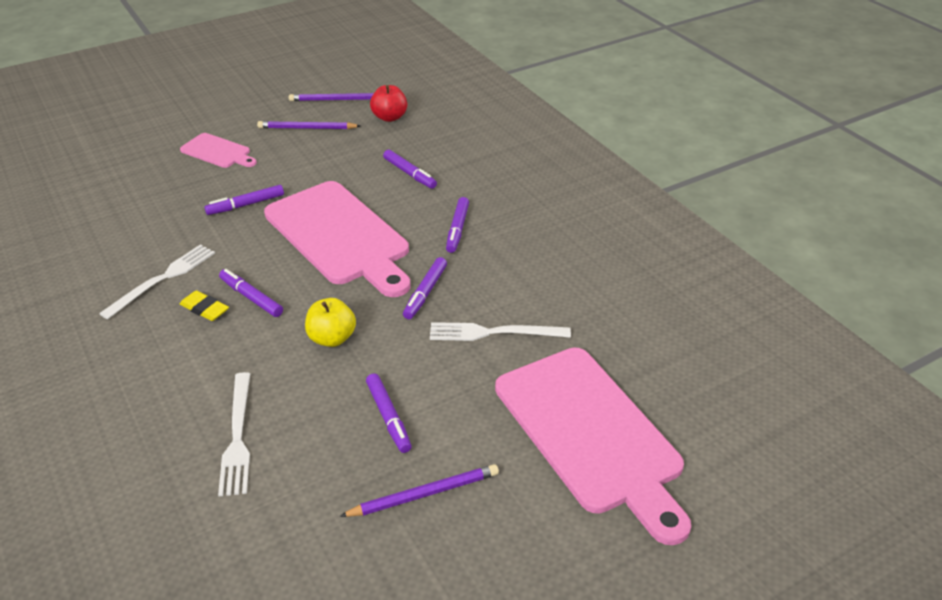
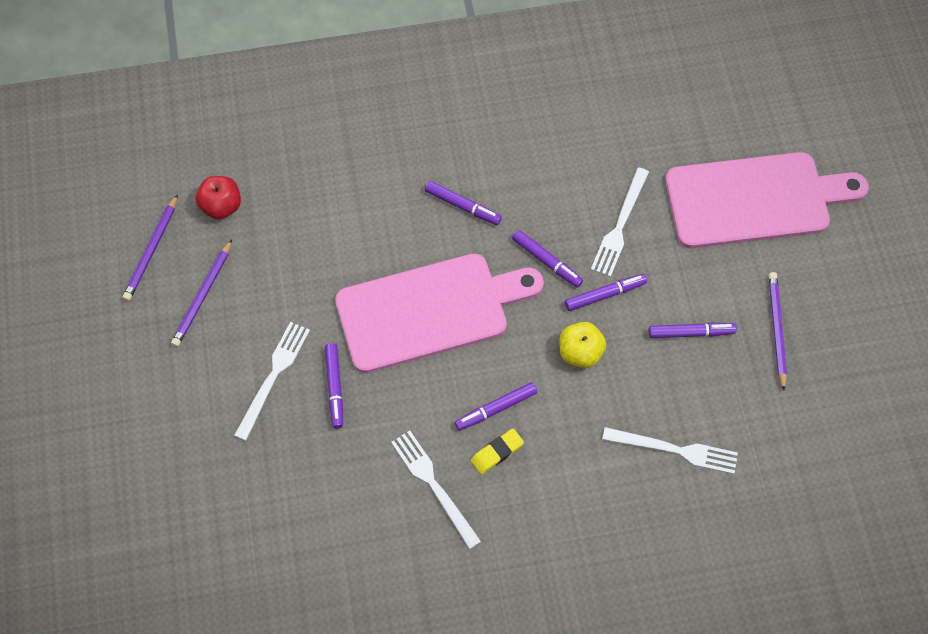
camera: 70 degrees left, 25 degrees up
(217, 152) = (209, 399): pink cutting board -> none
(247, 174) = (273, 376): none -> white fork
(410, 174) = (347, 219): purple marker -> purple marker (605, 294)

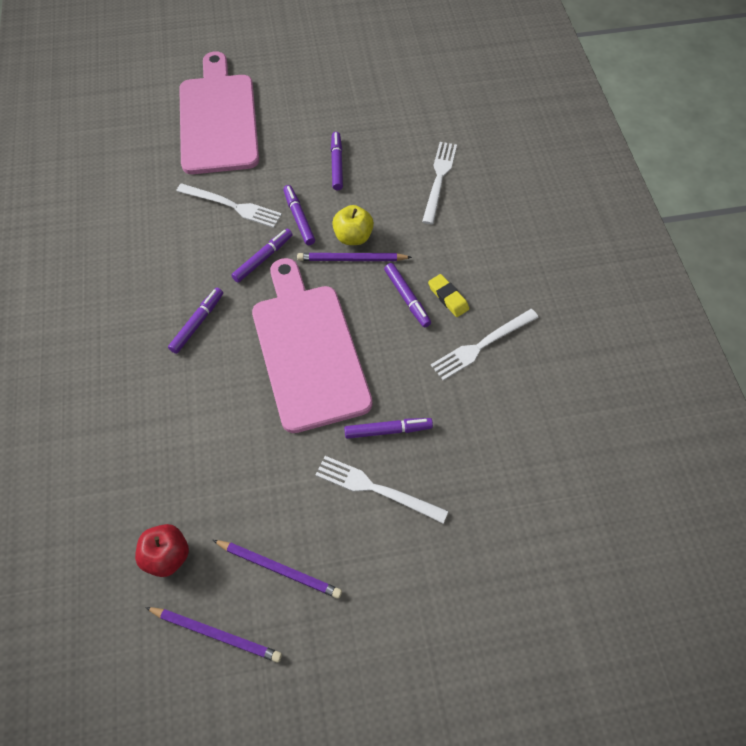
camera: 90 degrees left, 5 degrees down
(776, 330) = (335, 114): purple pencil -> purple pencil (351, 259)

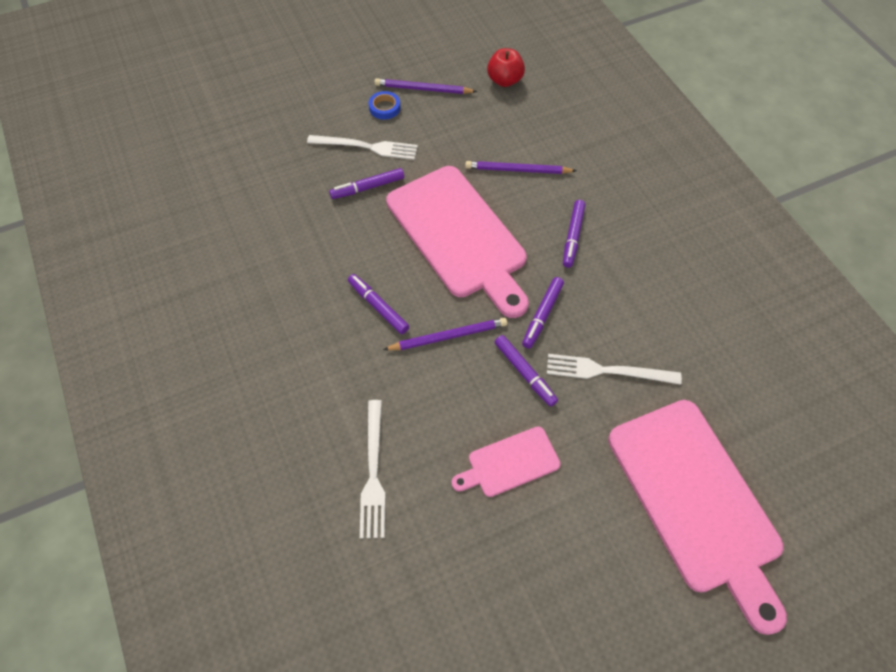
camera: 165 degrees right, 0 degrees up
(216, 634) = (451, 52): purple pencil -> purple pencil (517, 170)
(336, 164) = (510, 463): purple marker -> pink cutting board
(338, 548) = (384, 108): none -> blue tape
(353, 237) = (455, 364): yellow apple -> none
(448, 297) = (335, 317): yellow eraser -> none
(482, 345) = (294, 276): white fork -> none

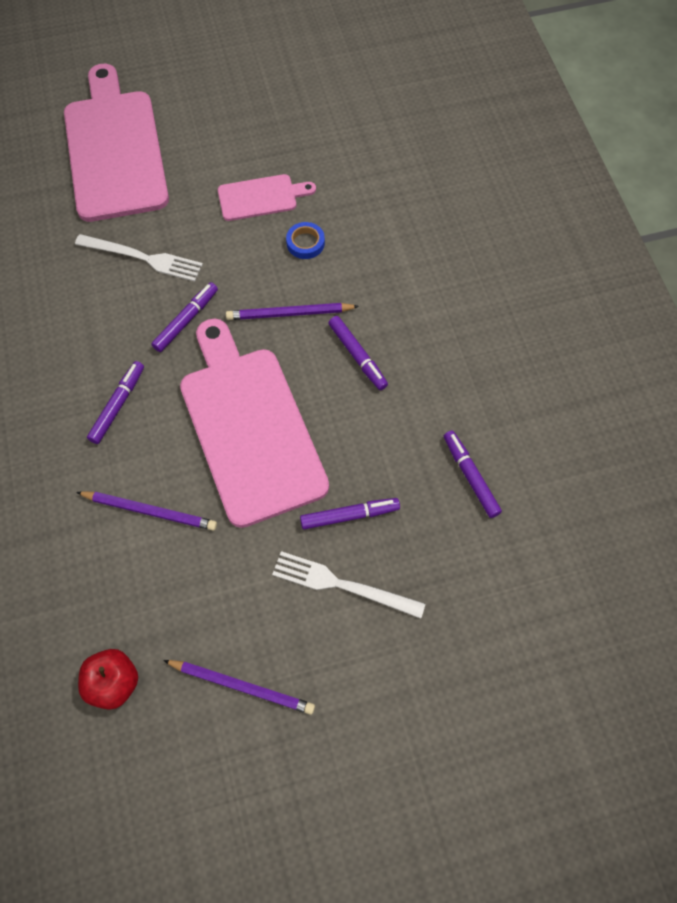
camera: 170 degrees left, 5 degrees up
(373, 472) = (382, 207): white fork -> none
(384, 108) = (306, 657): blue tape -> blue tape (305, 243)
(525, 373) = (223, 268): purple marker -> purple marker (470, 476)

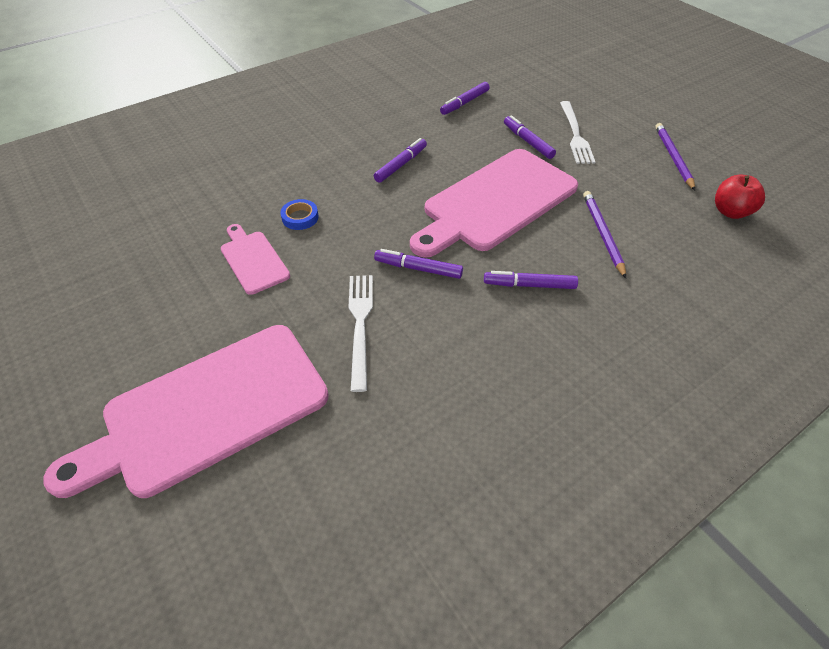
camera: 110 degrees left, 15 degrees down
(289, 314) = (379, 208): purple pencil -> none

